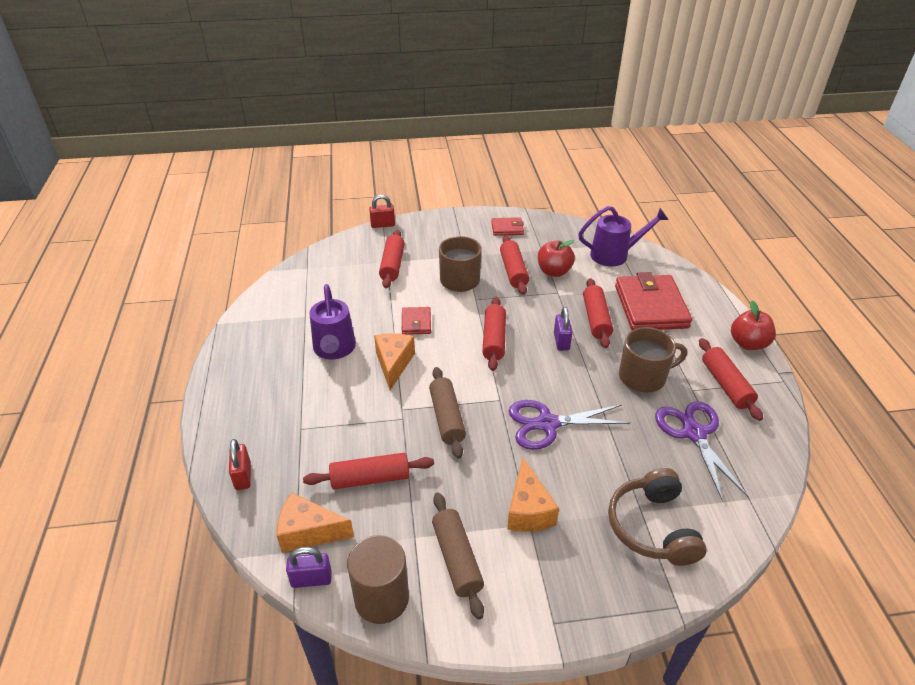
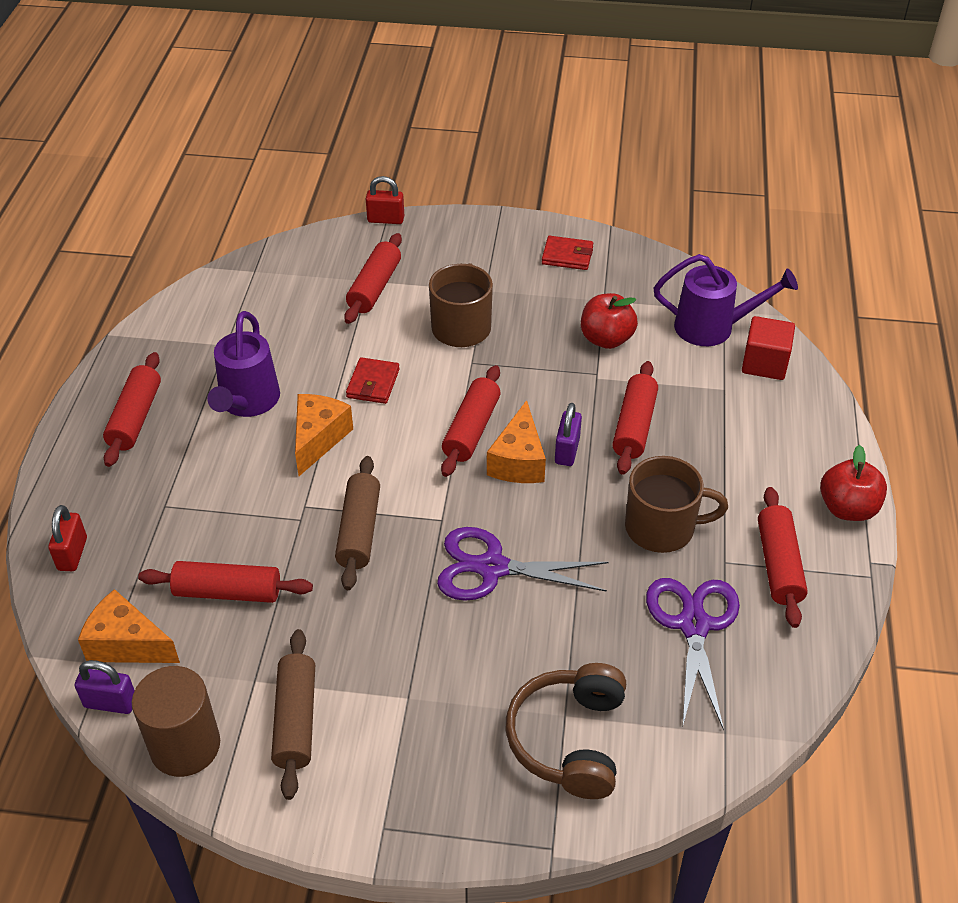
camera: 15 degrees right, 5 degrees up
(513, 271) = (546, 328): red rolling pin -> red rolling pin (135, 418)
(528, 510) = (413, 679): orange cheese -> orange cheese (518, 461)
(650, 306) = (727, 422): red wallet -> none
(655, 270) = (764, 363): none -> red cube

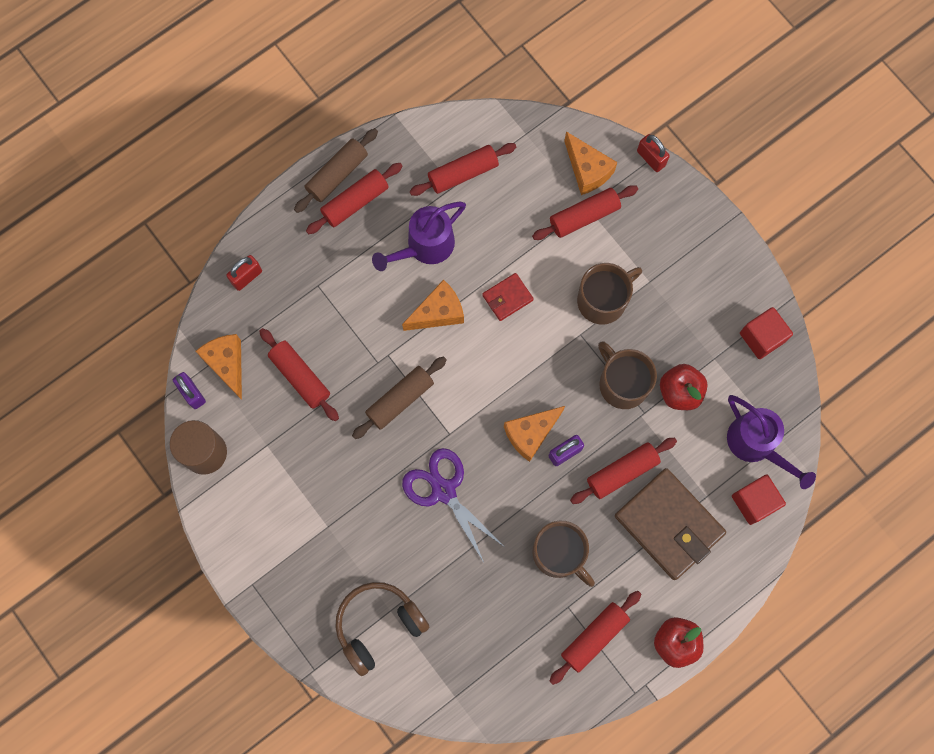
camera: 45 degrees right, 30 degrees up
(296, 720) = (265, 487): brown rolling pin -> brown rolling pin (337, 174)
(340, 259) = (587, 170): none -> orange cheese
(471, 429) = (528, 386): red rolling pin -> red rolling pin (463, 173)
(552, 368) = (622, 383): none -> brown mug
(567, 256) = (733, 299): red wallet -> none
(622, 262) = (762, 337): none -> red cube
(693, 624) = (508, 626): purple scissors -> none
(722, 431) = (669, 525): none -> brown wallet

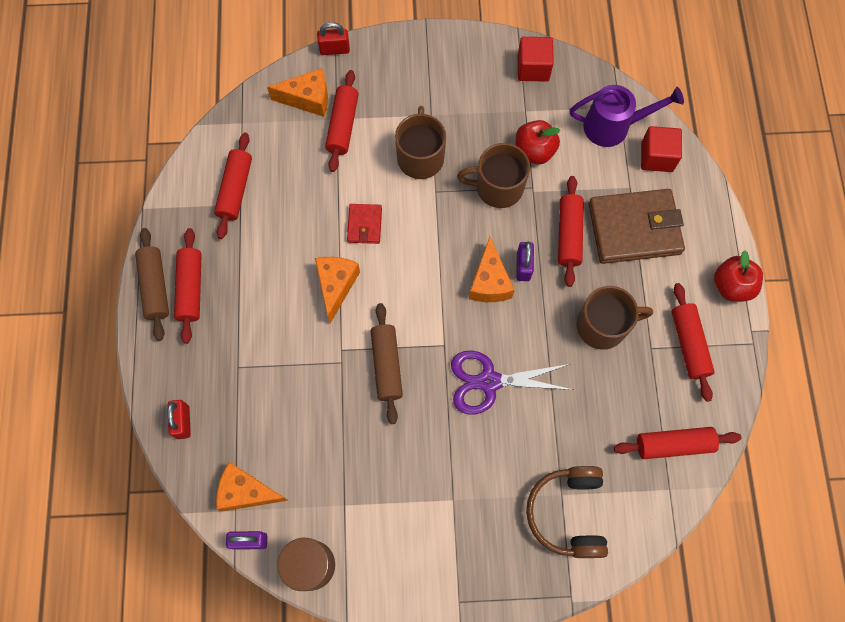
camera: 55 degrees left, 5 degrees down
(300, 377) = (305, 435): red rolling pin -> red rolling pin (674, 445)
(424, 247) = (272, 260): purple watering can -> none

